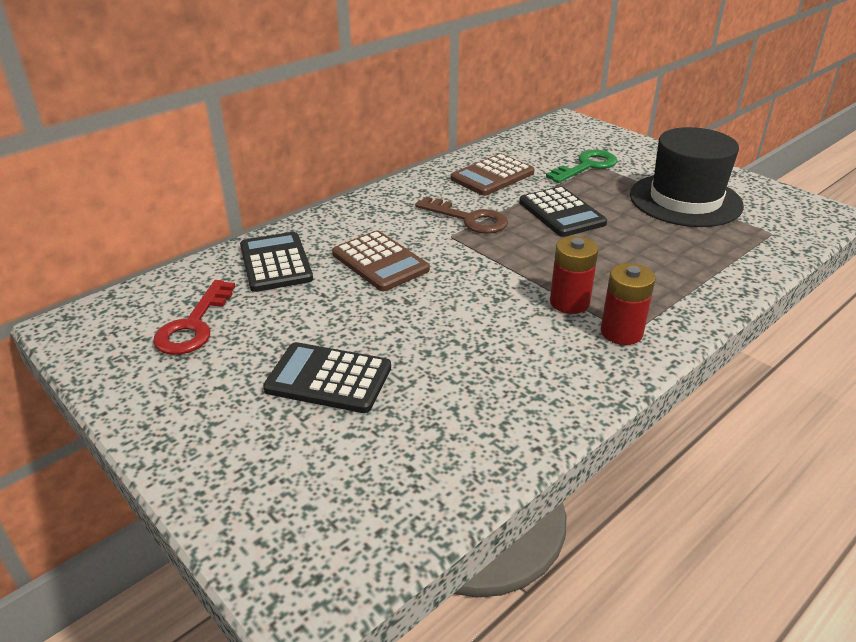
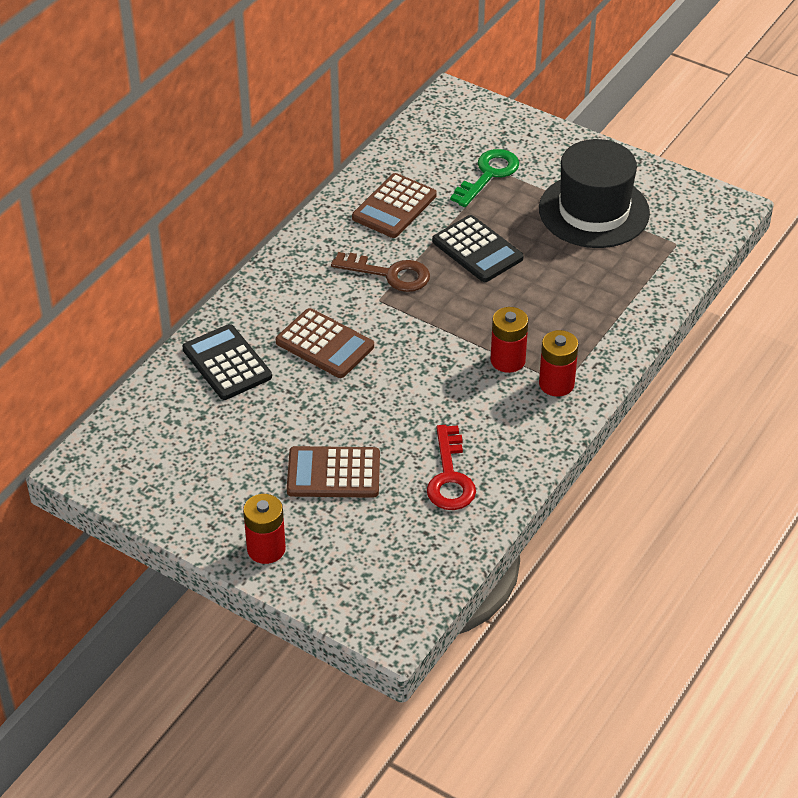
camera: 15 degrees left, 10 degrees up
(193, 325) = (192, 445): red key -> red key (450, 477)
(202, 448) = (266, 549): none -> red battery
(328, 378) = (333, 473): black calculator -> brown calculator

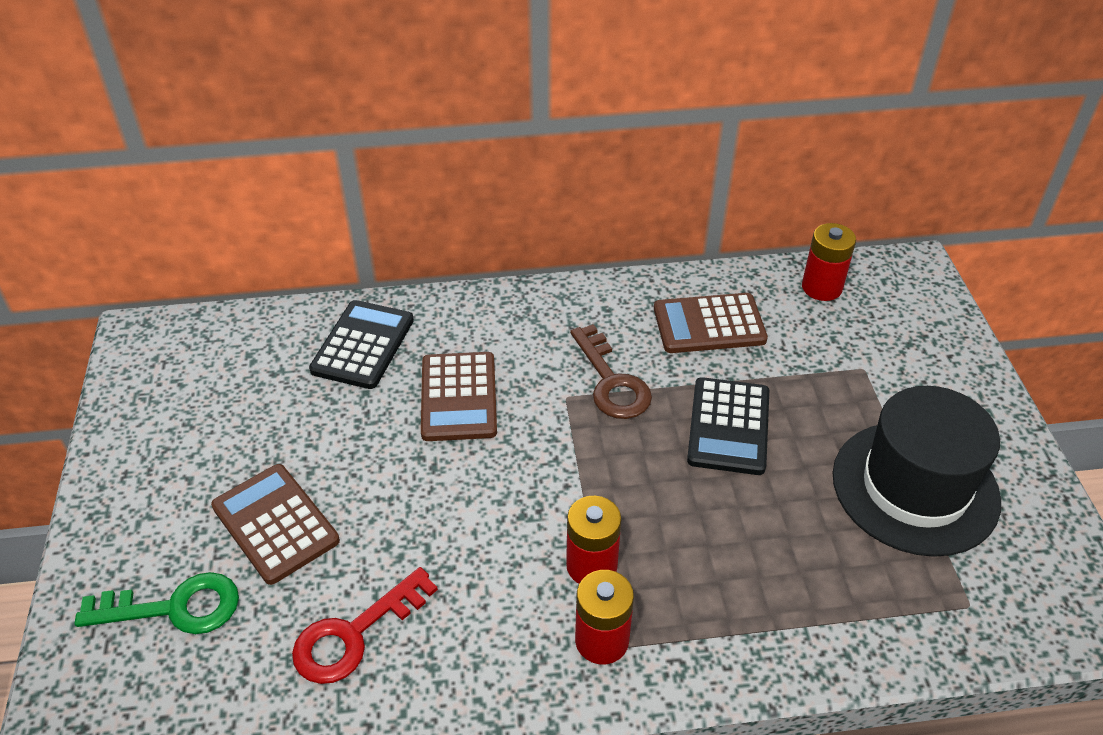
camera: 50 degrees right, 0 degrees up
(266, 549) = (118, 539): red battery -> red battery (821, 287)
(488, 175) = (847, 363): green key -> green key (175, 607)

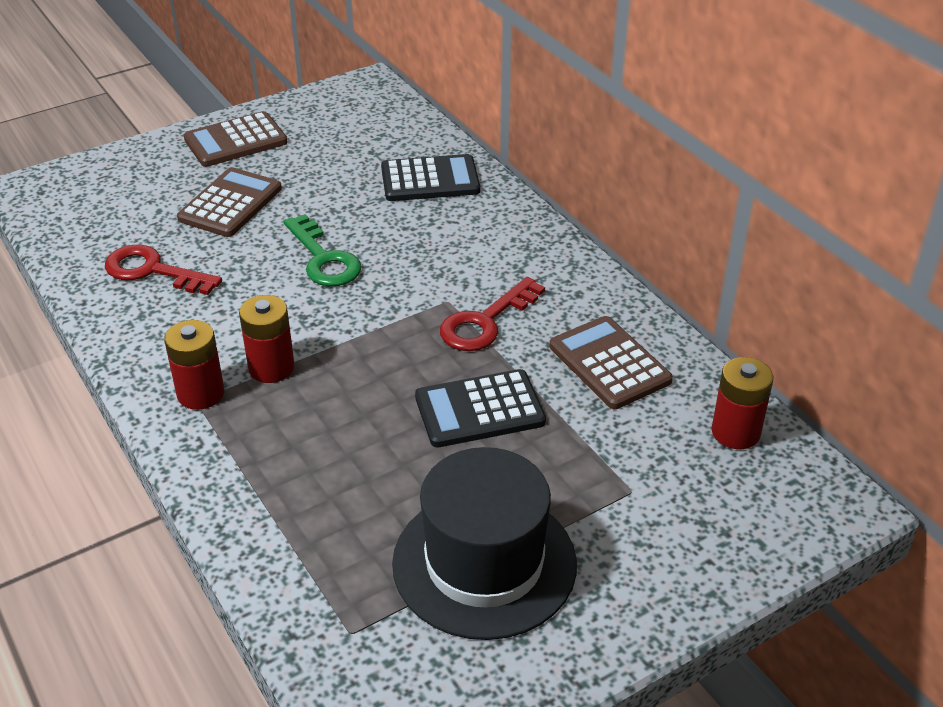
camera: 65 degrees right, 5 degrees down
(175, 607) = (141, 190): green key -> green key (324, 259)
(458, 397) = (407, 244): brown calculator -> brown calculator (235, 141)
(611, 382) = (485, 322): brown key -> red key

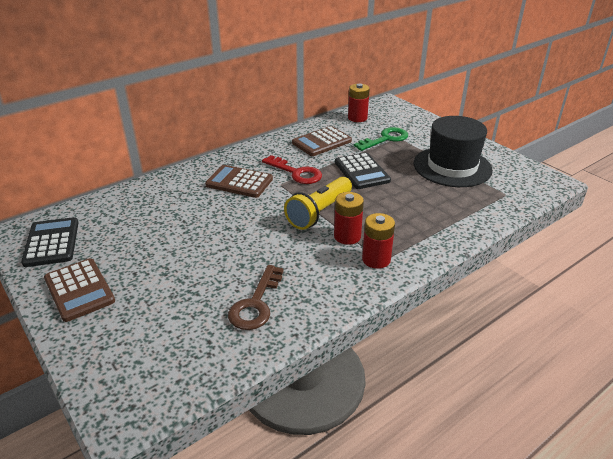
camera: 95 degrees left, 5 degrees down
(152, 271) = (256, 304): red key -> brown key
(230, 204) = (172, 279): brown calculator -> brown calculator (239, 182)
(324, 259) = (242, 229): green key -> green key (385, 139)
(348, 341) = (319, 212): none -> yellow flashlight
(430, 180) = (158, 197): black calculator -> black calculator (52, 242)

